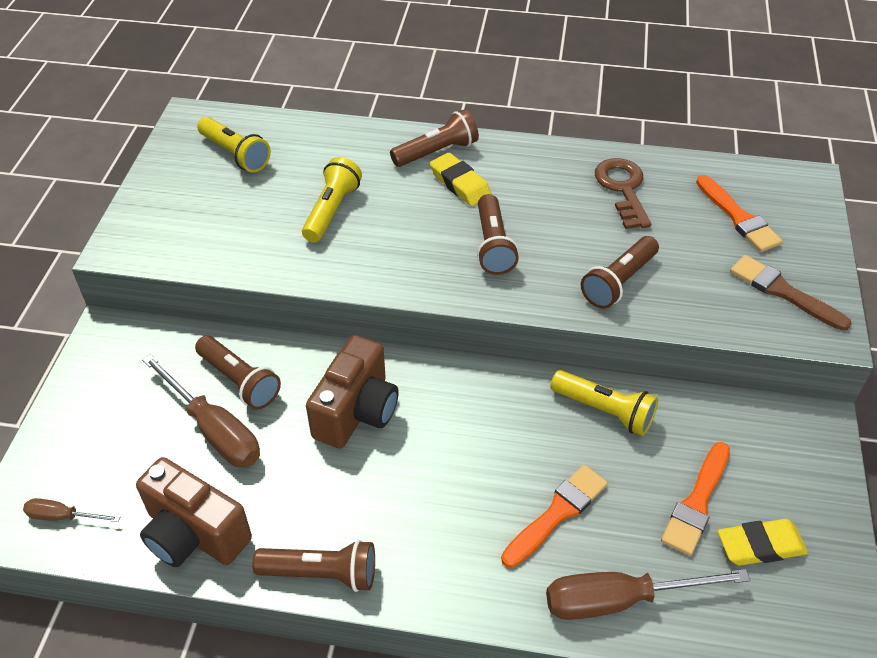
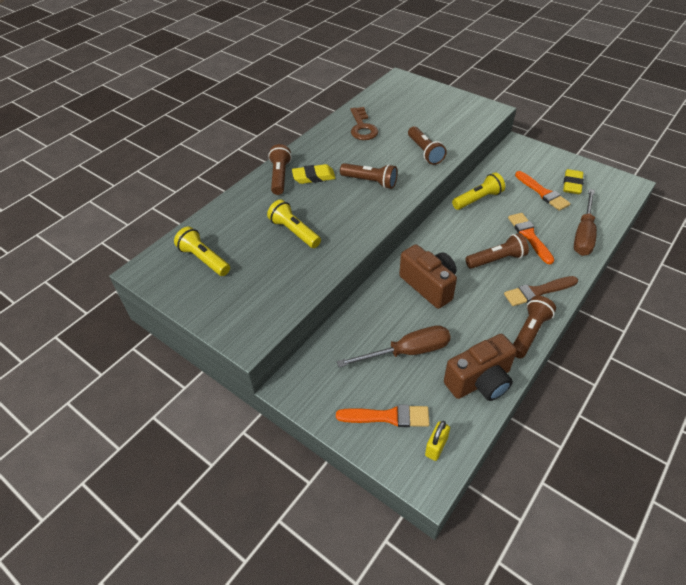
camera: 60 degrees left, 0 degrees up
(63, 516) = (436, 447): brown screwdriver -> yellow padlock
(235, 154) = (204, 259): yellow flashlight -> yellow flashlight turned 120 degrees counterclockwise
(239, 381) = (376, 329): brown flashlight -> brown flashlight (496, 259)
(622, 189) = (362, 127): brown key -> brown key turned 120 degrees counterclockwise
(738, 217) = (408, 104): orange brush -> orange brush (387, 417)
(783, 292) = (462, 111): brown brush -> brown brush (538, 291)

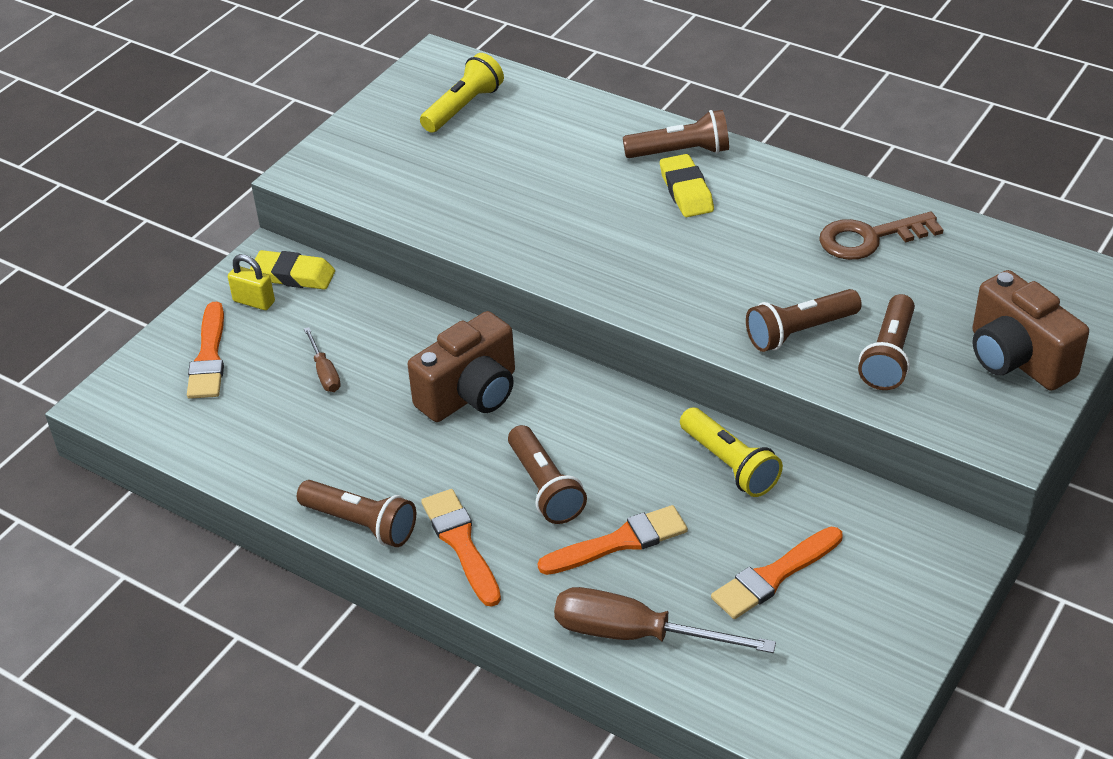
camera: 85 degrees right, 5 degrees down
(294, 232) = (533, 187): yellow flashlight -> none
(370, 182) = (683, 262): brown flashlight -> brown flashlight (888, 356)
(407, 352) = (324, 372): brown screwdriver -> brown screwdriver, size x0.51
(436, 447) = (155, 408): yellow padlock -> yellow padlock (254, 301)
(480, 381) = (262, 456): brown camera -> brown camera (1017, 359)
(538, 291) = (461, 543): brown brush -> orange brush
(572, 184) = (816, 634): yellow eraser -> yellow eraser (293, 275)

